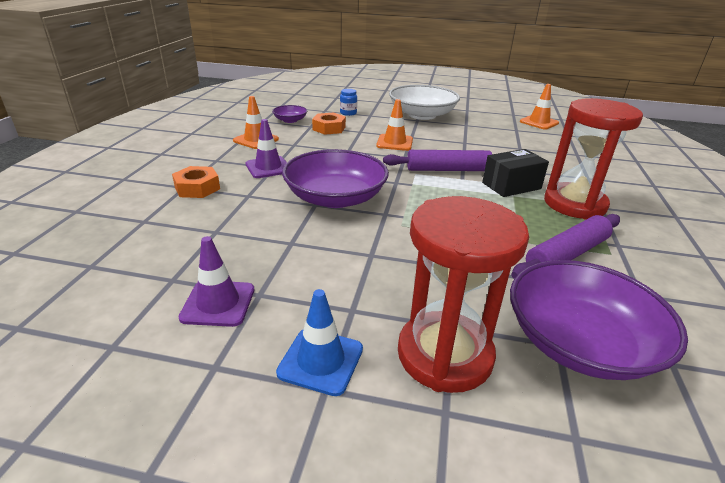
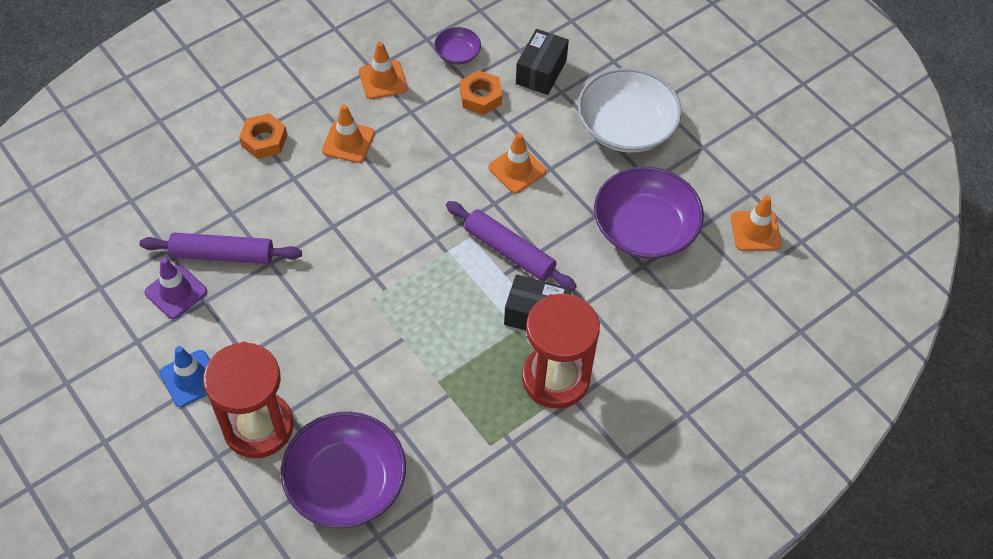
camera: 40 degrees right, 25 degrees up
(268, 167) = (348, 142): purple traffic cone -> orange traffic cone
(335, 198) = (358, 227): purple bowl -> purple bowl (644, 228)
(348, 113) = (541, 72): blue jar -> black box
(566, 255) = (452, 420): purple rolling pin -> purple rolling pin (222, 255)

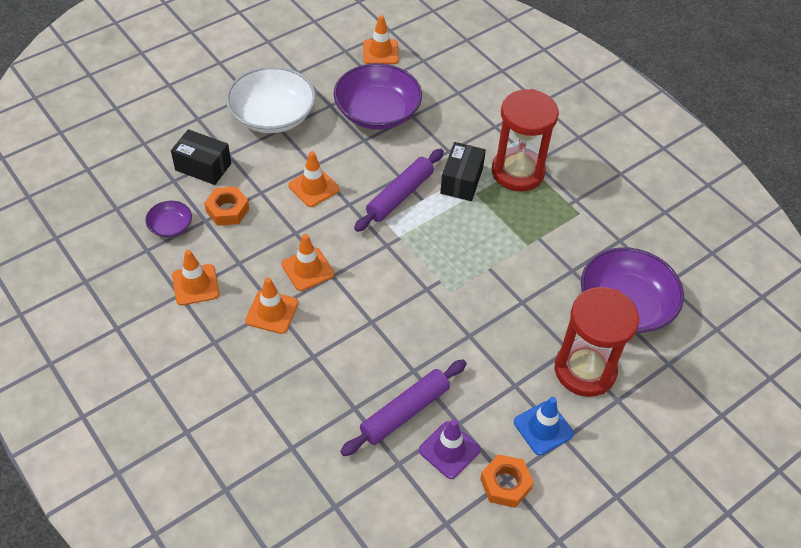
camera: 90 degrees left, 5 degrees down
(222, 255) = (404, 412): purple rolling pin -> purple rolling pin turned 45 degrees clockwise
(264, 140) = (263, 384): orange nut -> orange nut (505, 484)
(402, 169) = (307, 269): none -> orange traffic cone

